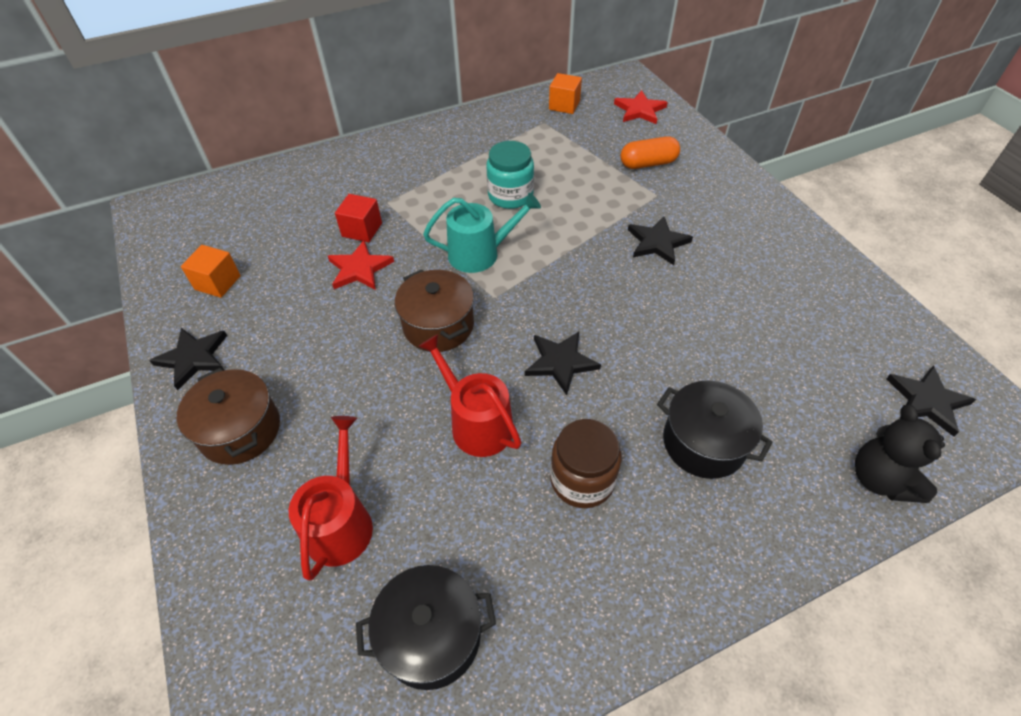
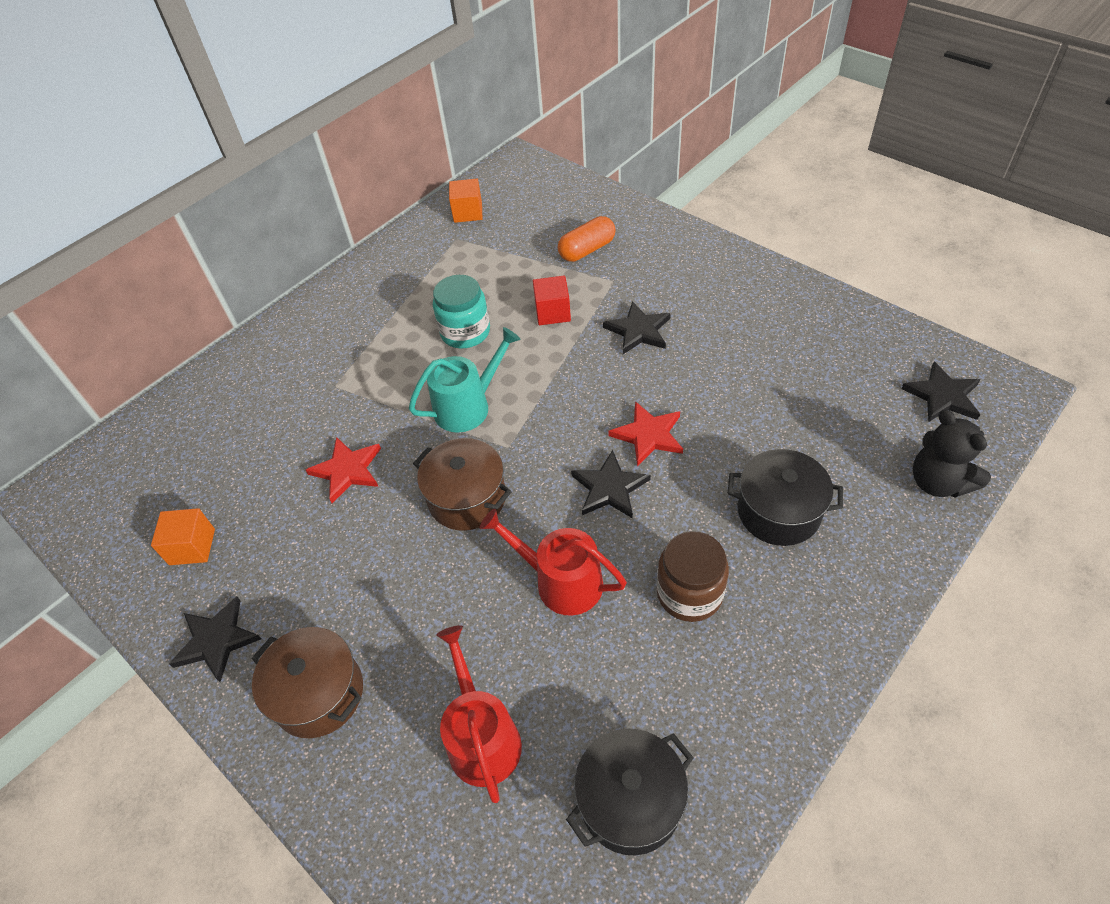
camera: 20 degrees left, 0 degrees up
(362, 230) = (324, 426): red cube -> red cube (552, 312)
(639, 110) = (549, 194): red star -> red star (648, 435)

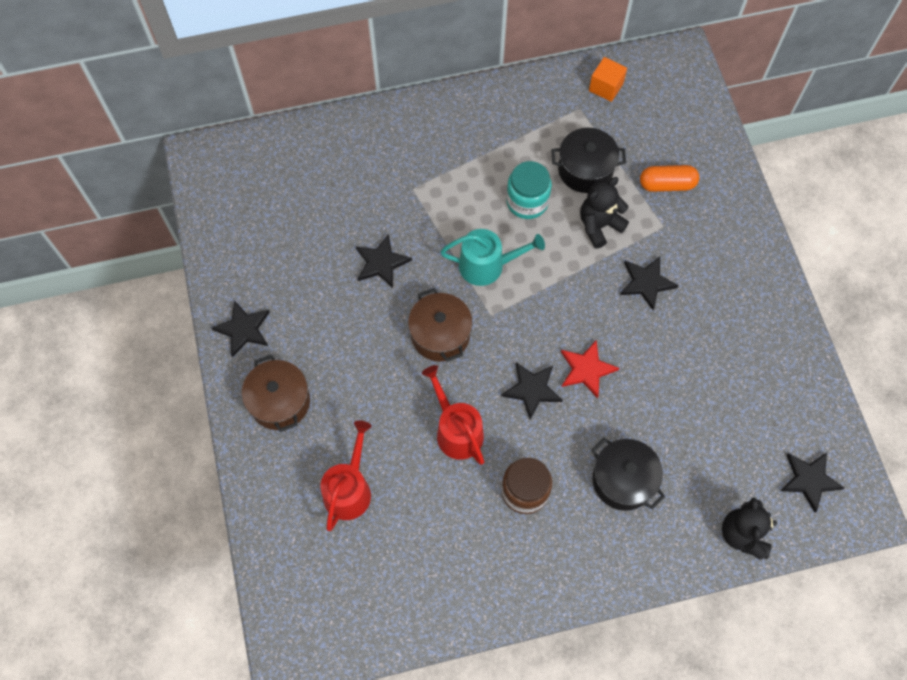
camera: 30 degrees right, 15 degrees up
(192, 547) = (261, 255): orange cube -> none
(347, 470) = (381, 263): red star -> black star
(552, 312) = (599, 225): red cube -> black teddy bear
(630, 800) = (401, 578): black pot -> black pot (585, 170)

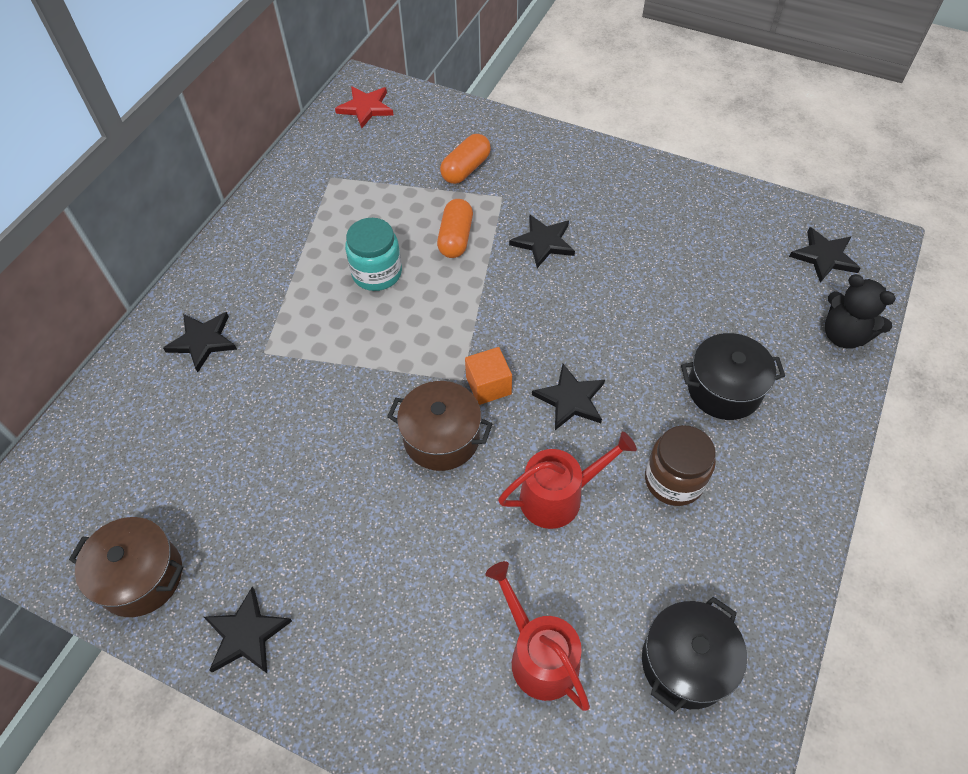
camera: 50 degrees left, 10 degrees down
(280, 402) = (371, 658): brown pot -> brown pot (141, 577)
(381, 263) = (312, 436): black star -> black star (203, 341)
(456, 430) = (558, 496): red watering can -> red watering can turned 150 degrees clockwise
(487, 265) = (408, 347): turquoise watering can -> none
(585, 170) = (392, 212): black pot -> black pot (686, 663)
(586, 369) = (588, 342): red star -> red star (366, 108)
(599, 225) = (455, 238): black teddy bear -> orange capsule
(606, 87) = (332, 147): orange cube -> orange cube (488, 385)

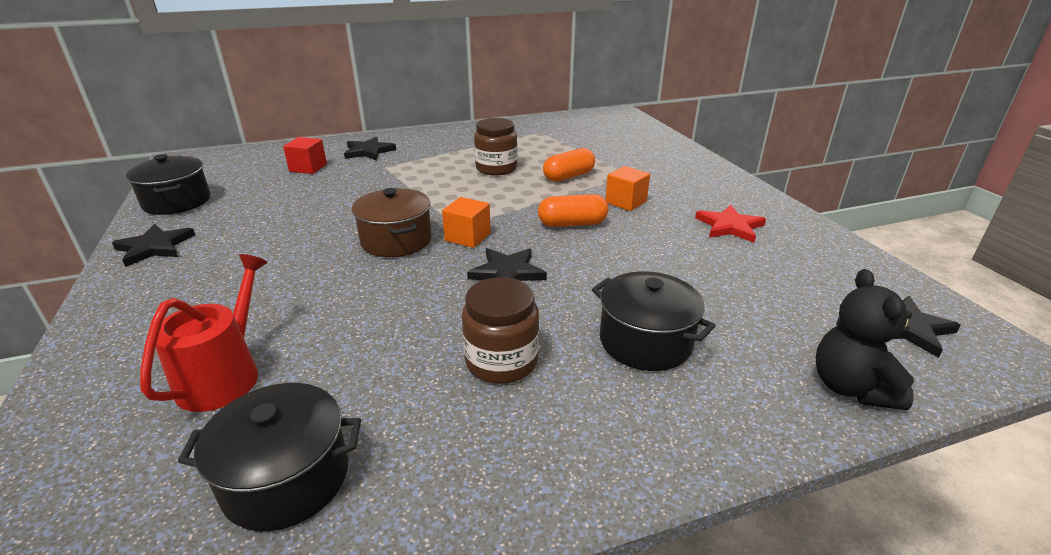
camera: 45 degrees right, 25 degrees down
(141, 577) = (177, 202): brown pot -> black pot
(184, 417) = (308, 168): none -> red cube
(366, 108) = (607, 119): red star -> red star (729, 226)
(377, 273) = (496, 168): turquoise jar -> brown jar
(466, 169) = (627, 157): orange capsule -> orange capsule (572, 224)
(543, 242) = (625, 202): black star -> orange cube
(558, 496) = (404, 309): red watering can -> none

